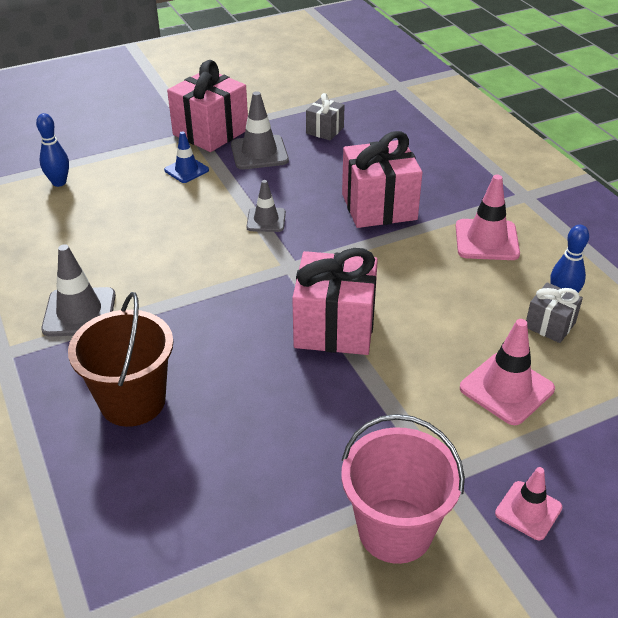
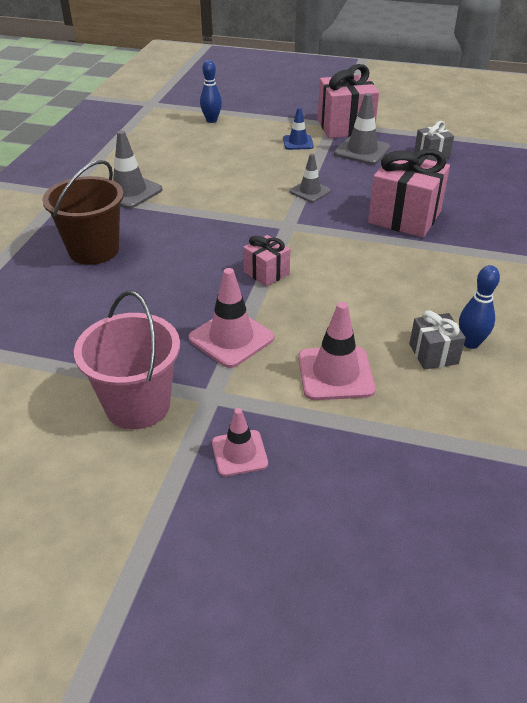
camera: 40 degrees right, 0 degrees up
(335, 327) = (266, 273): pink gift -> pink gift, size x0.52
(486, 240) = (462, 275): pink traffic cone -> pink traffic cone (231, 338)

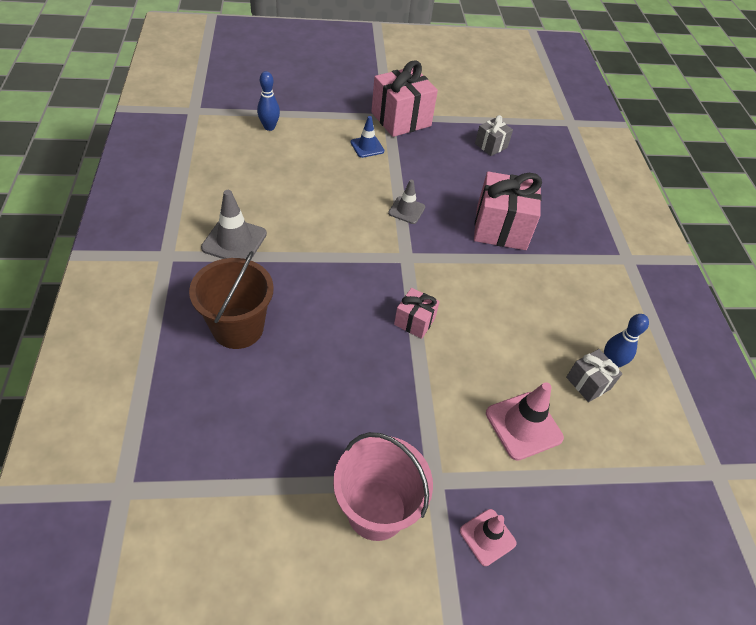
camera: 25 degrees left, 10 degrees up
(231, 338) = (420, 408): pink traffic cone -> none
(362, 151) = (429, 149): grey traffic cone -> none

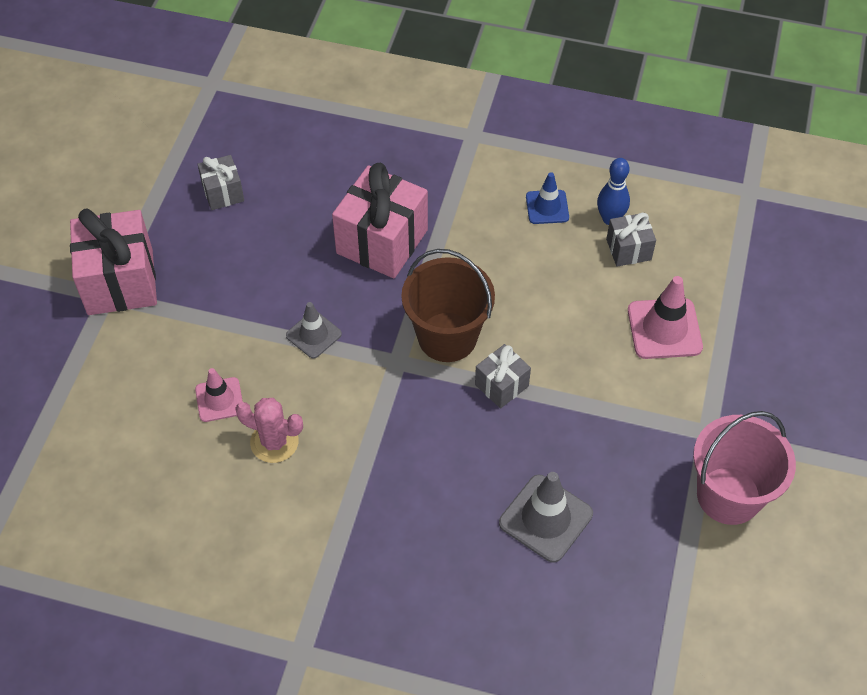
camera: 65 degrees left, 5 degrees up
(234, 241) = (301, 560): grey traffic cone -> grey traffic cone (545, 518)
(238, 328) = (456, 583): brown bucket -> brown bucket (447, 337)
(269, 127) = (65, 463): blue bowling pin -> none
(317, 209) = (274, 442): none -> pink cactus
(367, 147) = (165, 344): blue traffic cone -> blue traffic cone (547, 207)
(414, 321) = (501, 385): pink gift -> grey gift
(487, 537) = (775, 406): pink traffic cone -> pink traffic cone (219, 400)

